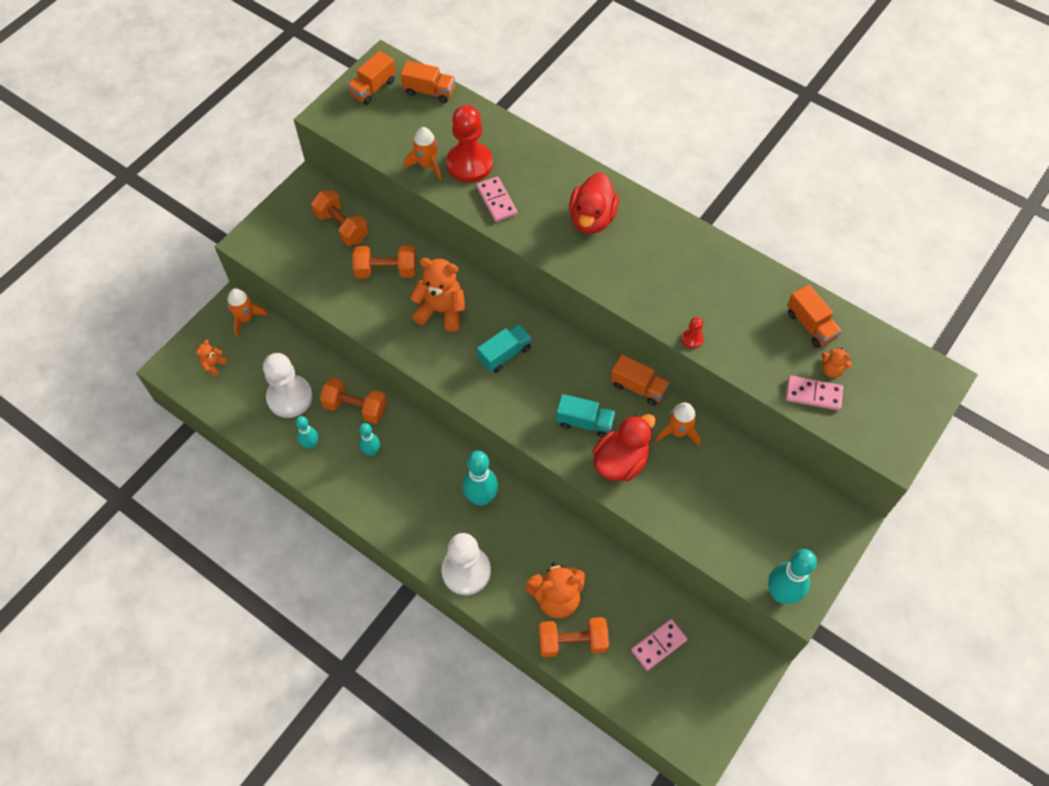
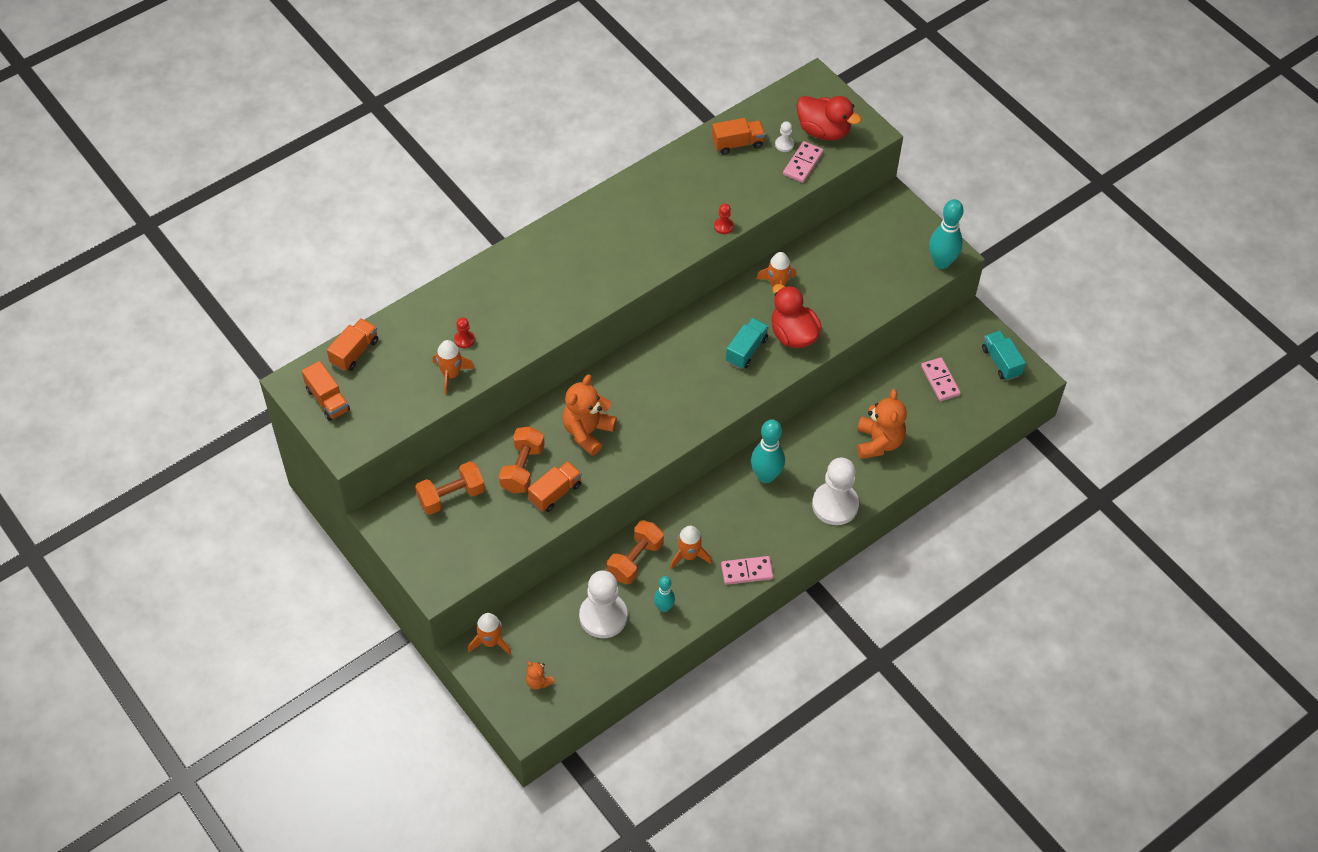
camera: 75 degrees left, 5 degrees down
(372, 451) = (689, 555): turquoise bowling pin -> orange rocket
(469, 164) = (464, 339): red pawn -> red pawn, size x0.43
(496, 201) = (518, 329): pink domino -> pink domino (747, 571)
(504, 354) = (655, 392): turquoise truck -> turquoise truck (1001, 362)
(572, 642) = (921, 441): orange dumbbell -> none
(592, 219) = (569, 261): red duck -> red duck (823, 131)
(638, 387) = (724, 301): orange truck -> orange truck (555, 493)
(831, 370) = (784, 144): orange teddy bear -> white pawn

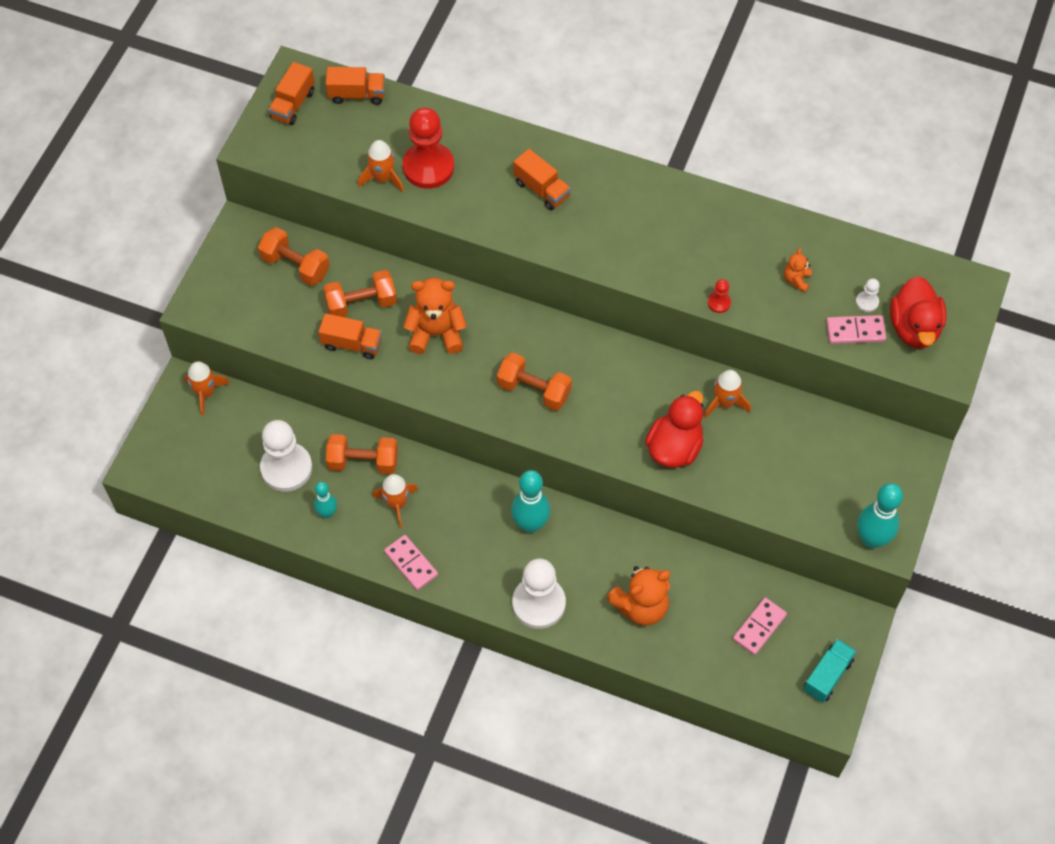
camera: 60 degrees right, 5 degrees up
(464, 339) = (428, 167): red pawn -> red pawn, size x2.34
(538, 682) = (188, 453): orange teddy bear -> orange teddy bear (796, 280)
(684, 395) = (534, 390): none -> orange dumbbell
(737, 144) = (834, 261): orange truck -> orange truck (541, 189)
(746, 350) = (625, 416): turquoise truck -> none

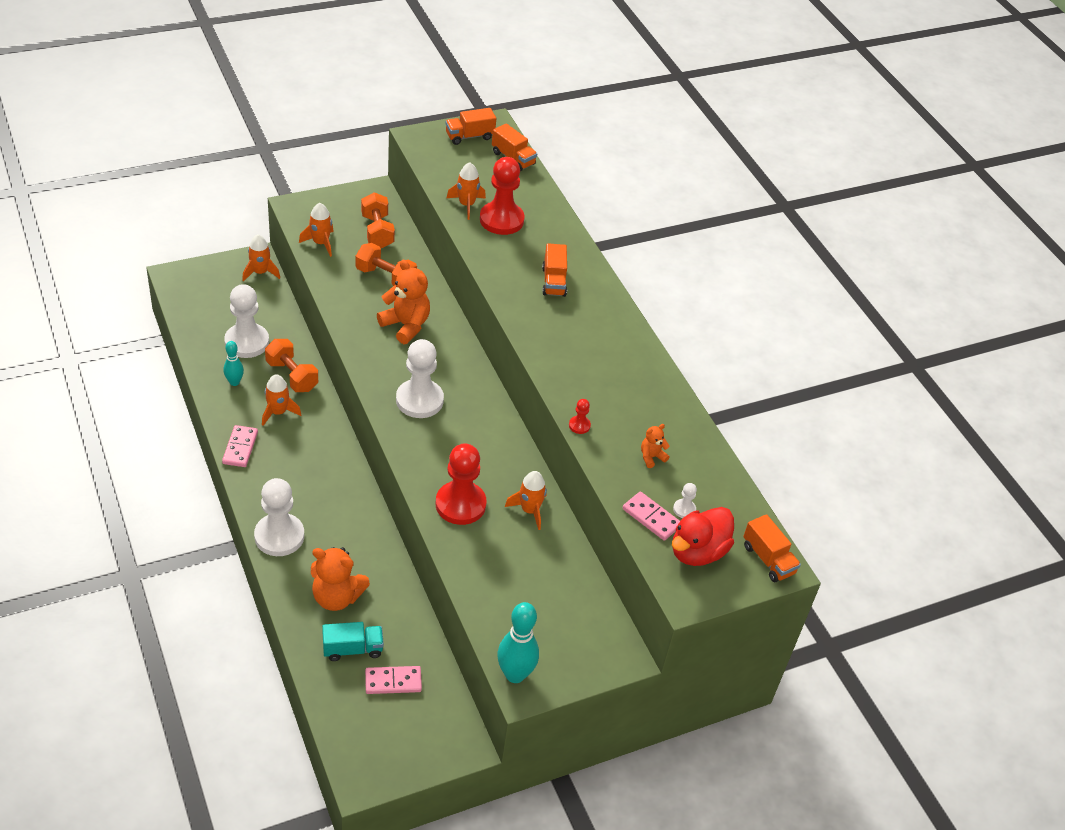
camera: 40 degrees right, 15 degrees down
(266, 322) = (320, 243): none -> orange rocket
(352, 344) = (350, 291): orange truck -> orange truck (768, 559)
(530, 524) = (337, 492): turquoise bowling pin -> none
(534, 390) = (419, 400): orange dumbbell -> white pawn
(674, 447) = (460, 504): red duck -> red pawn
(827, 676) = (396, 754): turquoise truck -> turquoise truck (352, 649)

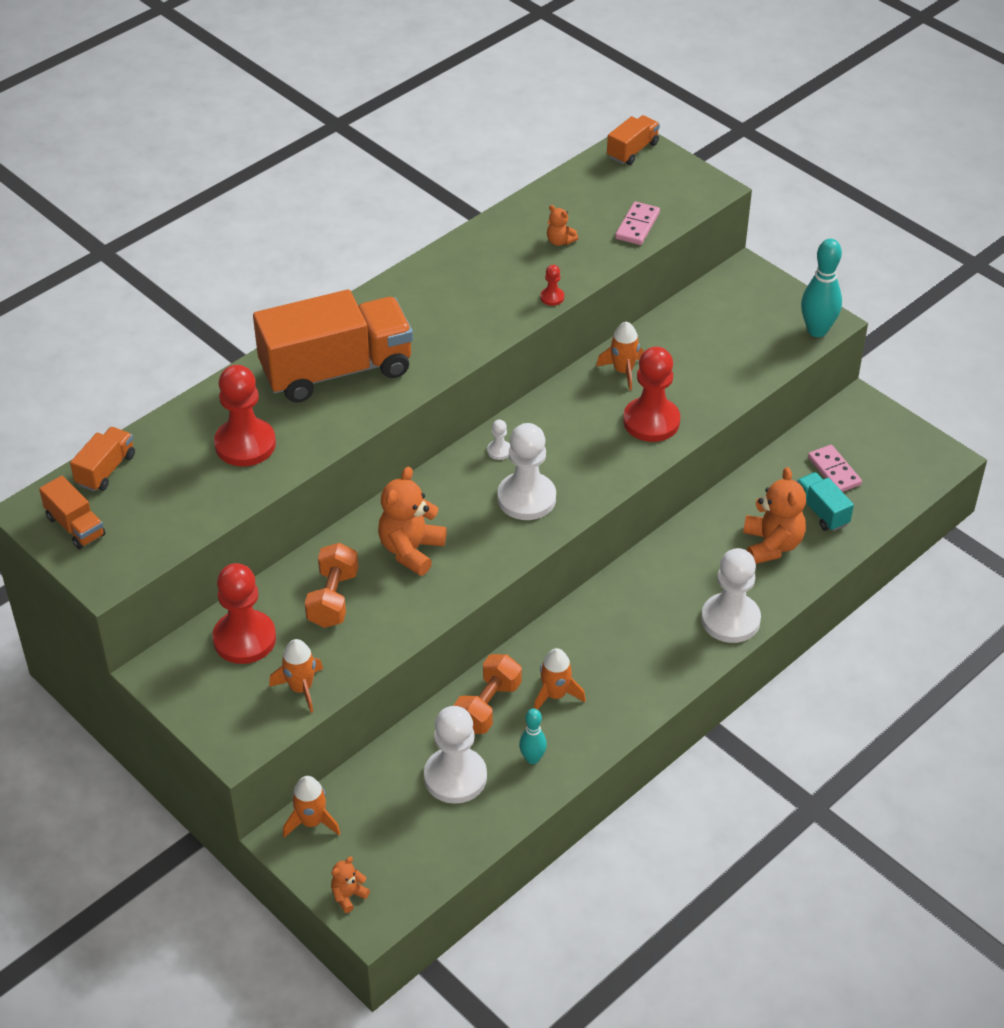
camera: 105 degrees left, 0 degrees up
(197, 272) = (348, 895): none -> orange teddy bear
(240, 448) = (632, 707): pink domino -> none
(377, 231) = (244, 639): orange dumbbell -> red pawn
(466, 205) = (232, 484): orange rocket -> none
(554, 281) = (336, 371): orange truck -> orange truck, size x2.22
(684, 509) = (611, 208): white pawn -> white pawn (499, 451)
(697, 552) = (656, 191): red duck -> none

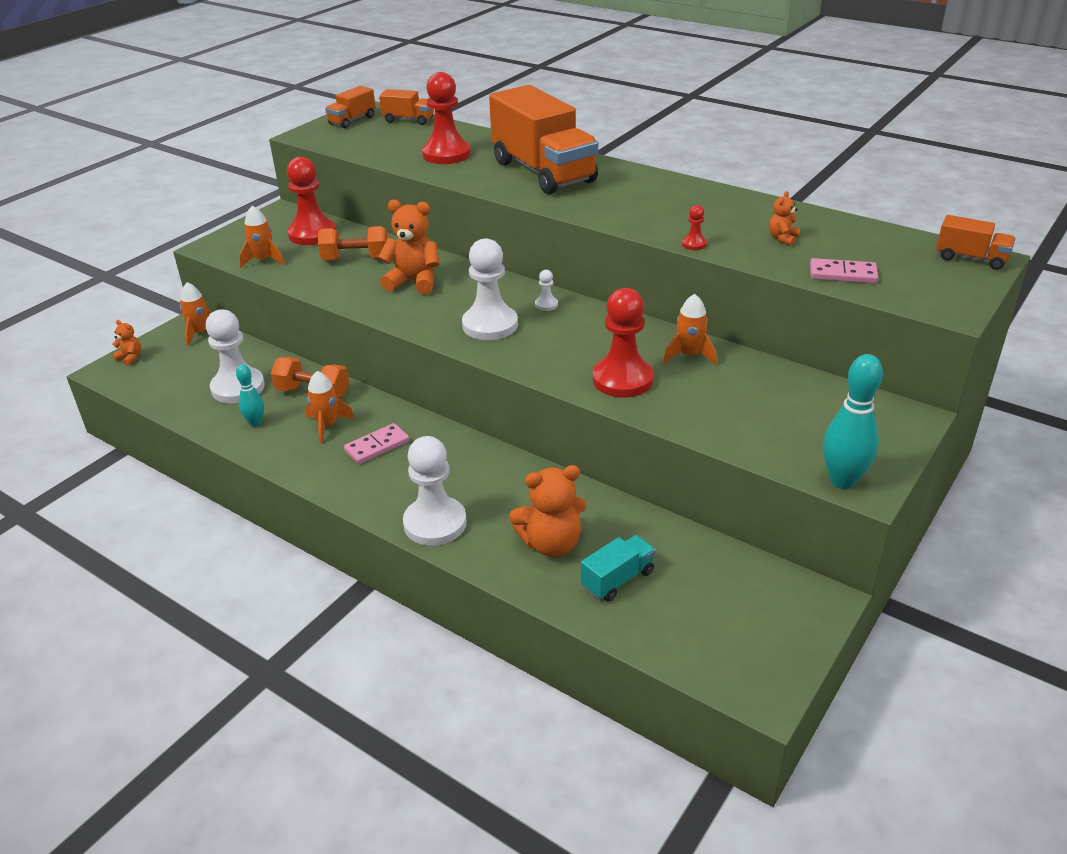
camera: 80 degrees right, 10 degrees down
(834, 471) = (690, 585): pink domino -> pink domino (377, 446)

